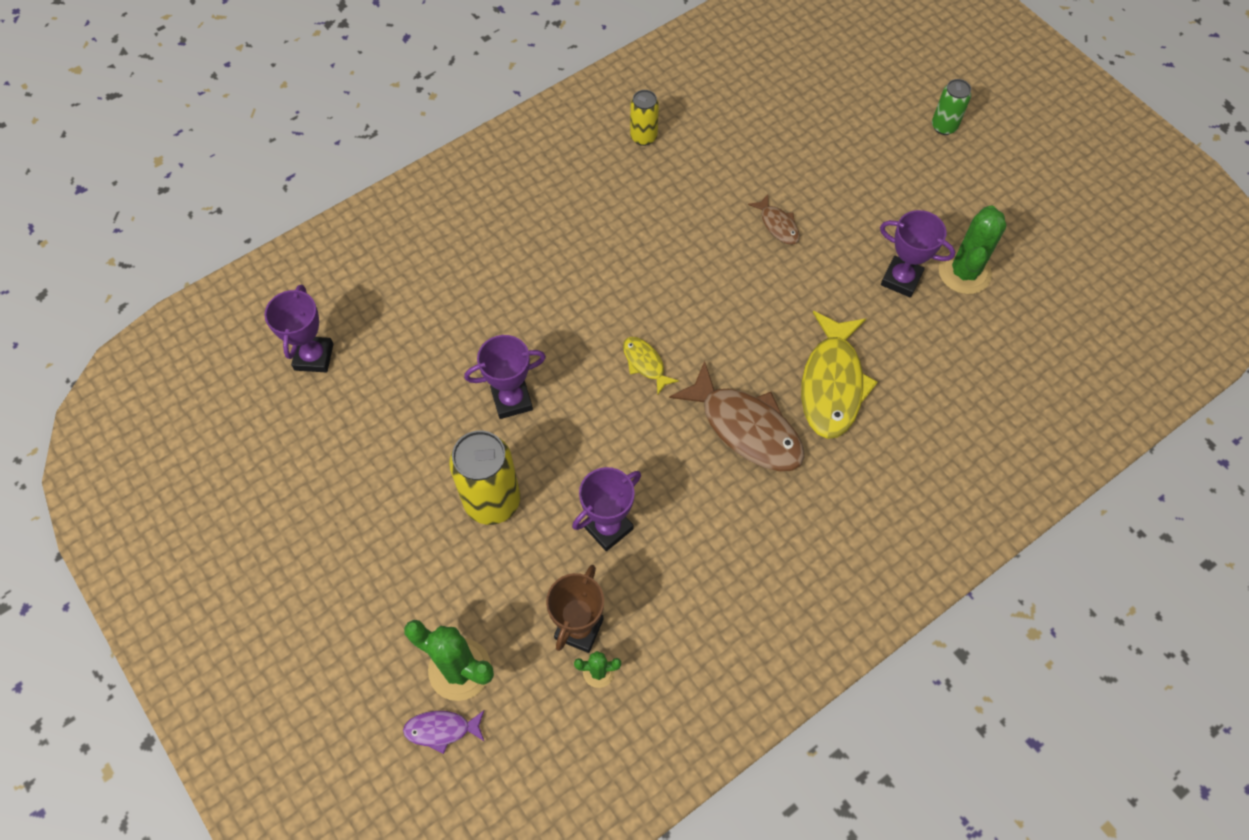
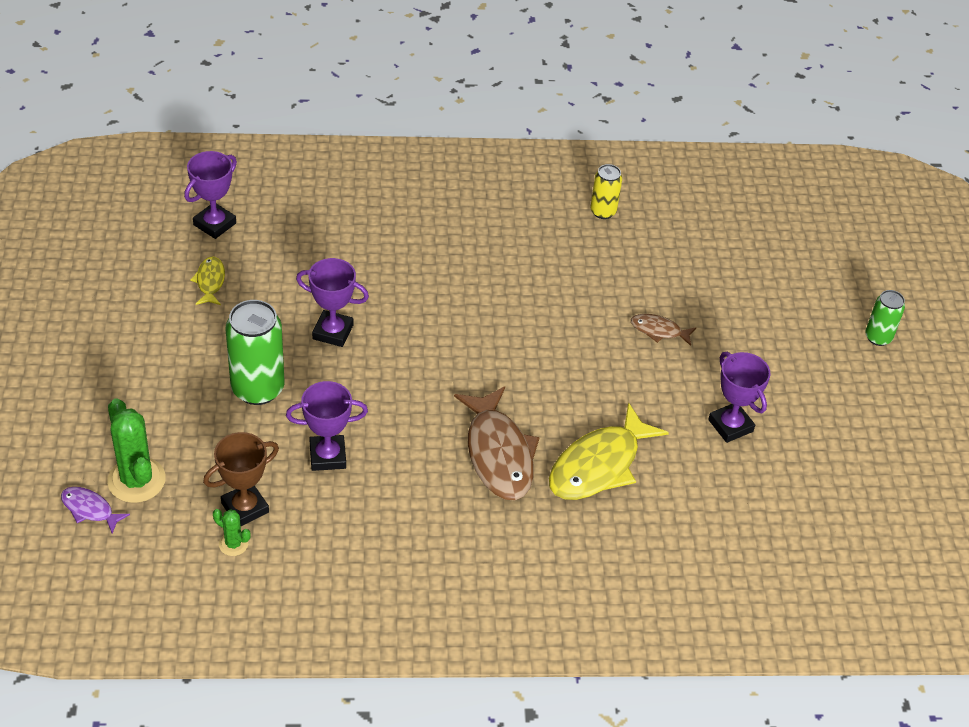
camera: 30 degrees right, 15 degrees down
(492, 501) = (258, 389): yellow can -> green can
(645, 363) = (458, 365): yellow fish -> yellow fish (210, 281)
(778, 225) = (659, 330): brown fish -> brown fish turned 105 degrees clockwise
(964, 272) = (793, 451): green cactus -> none

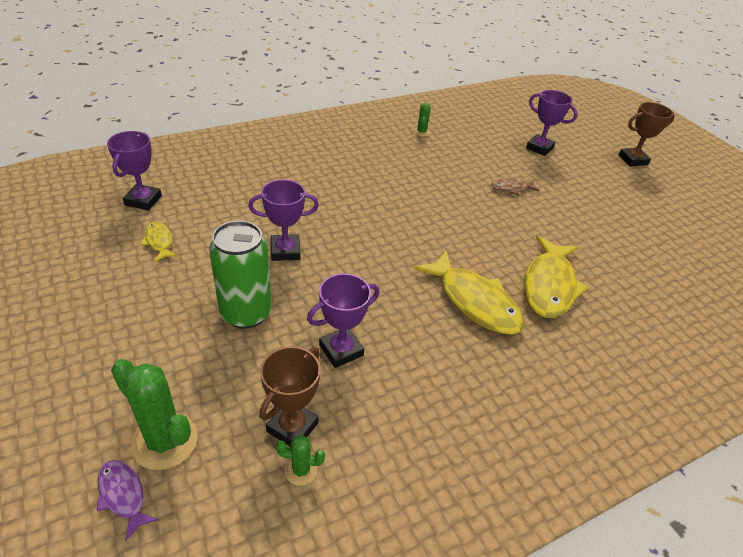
camera: 25 degrees left, 5 degrees down
(90, 509) = (123, 495): purple fish -> purple fish turned 45 degrees clockwise
(498, 454) = (474, 301): brown fish -> yellow fish
(603, 211) = (421, 132): yellow can -> green cactus
(730, 425) = (605, 232): purple trophy -> purple trophy (539, 148)
(878, 337) = (633, 160): green can -> brown trophy

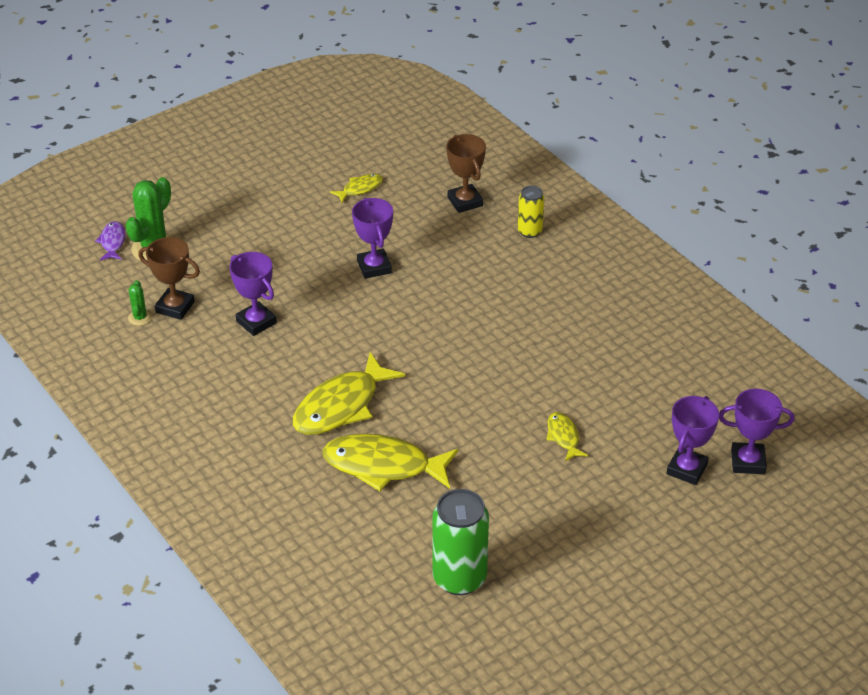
camera: 85 degrees right, 0 degrees up
(123, 495) = (113, 242): purple fish -> purple fish turned 45 degrees counterclockwise
(143, 200) = (416, 162): purple trophy -> purple trophy (748, 462)
(246, 313) = (285, 259): green can -> green can (459, 578)
(276, 160) = (529, 231): none -> yellow can
(421, 132) = (662, 344): green cactus -> none
(511, 188) = (563, 436): brown fish -> yellow fish
(633, 160) = (710, 581): brown trophy -> brown trophy (465, 202)

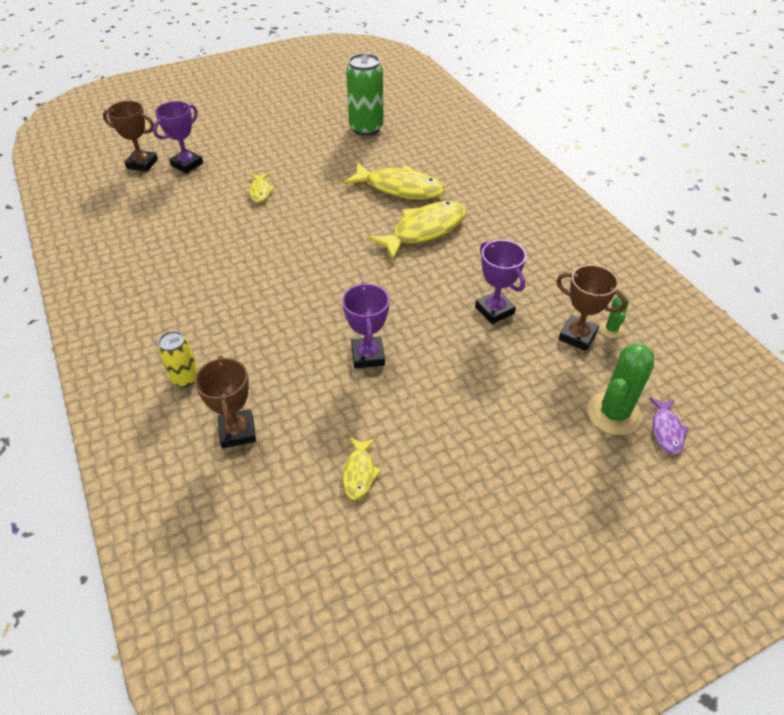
camera: 170 degrees left, 5 degrees up
(360, 188) = (359, 473): yellow fish -> yellow fish turned 60 degrees counterclockwise
(748, 462) = (142, 164): purple trophy -> brown trophy

